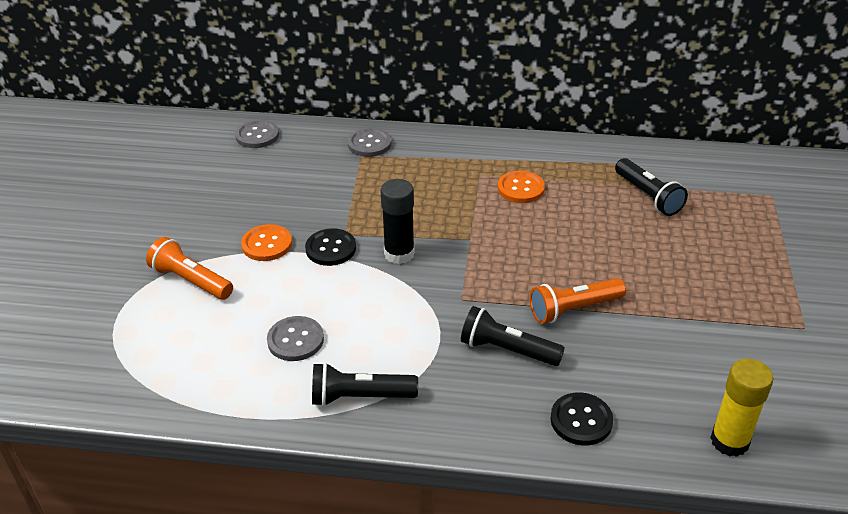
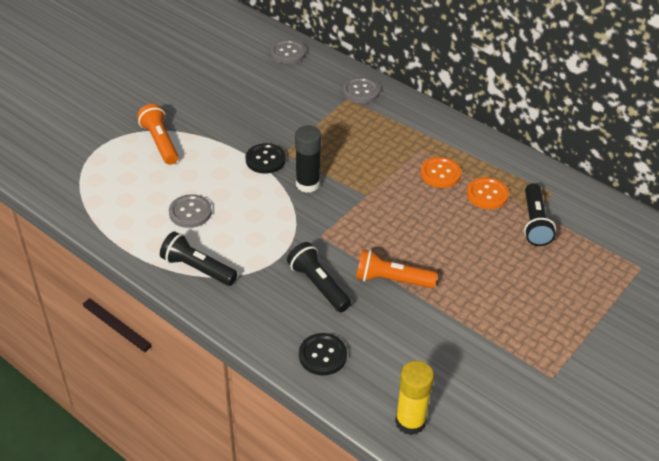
camera: 30 degrees right, 5 degrees up
(267, 244) = (227, 138): orange button -> orange button (487, 194)

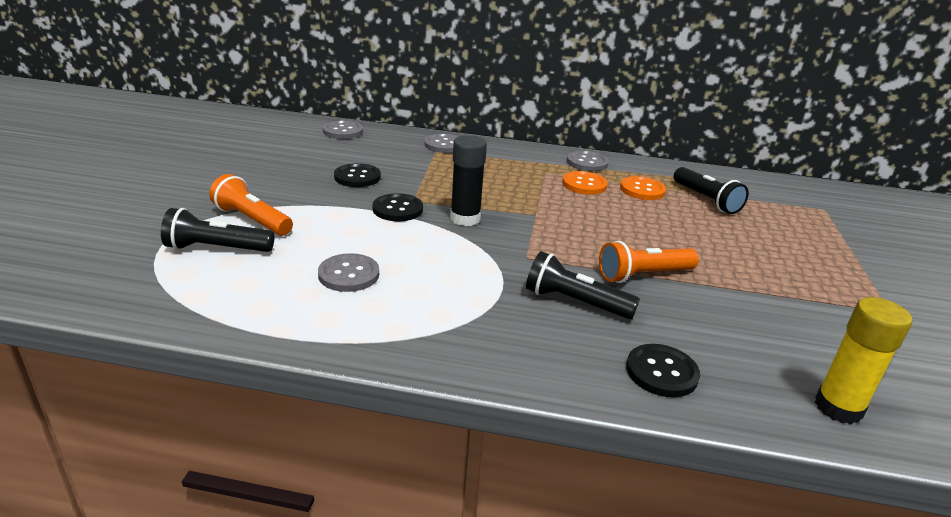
camera: 30 degrees left, 15 degrees down
(197, 268) = (411, 329): black flashlight -> black flashlight (217, 249)
(260, 115) = (357, 177): none -> black button
(470, 147) = (587, 163): none -> grey button

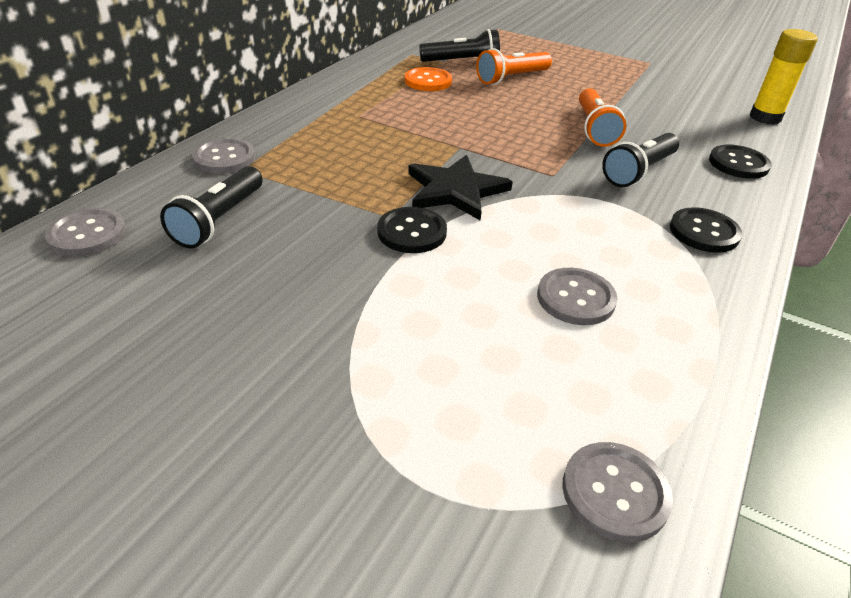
camera: 70 degrees left, 10 degrees up
(217, 249) = (481, 422): black flashlight -> black flashlight (219, 220)
(252, 220) = (394, 374): orange flashlight -> orange flashlight (512, 78)
(357, 177) = (289, 248): black button -> black button (704, 232)
(465, 219) = (455, 190): black glue stick -> black star
(584, 184) = (401, 104): orange button -> none
(587, 163) = (346, 88): grey button -> grey button (615, 492)

